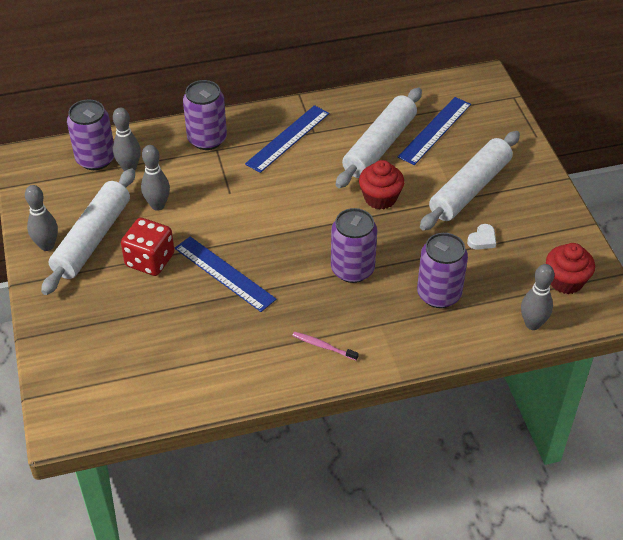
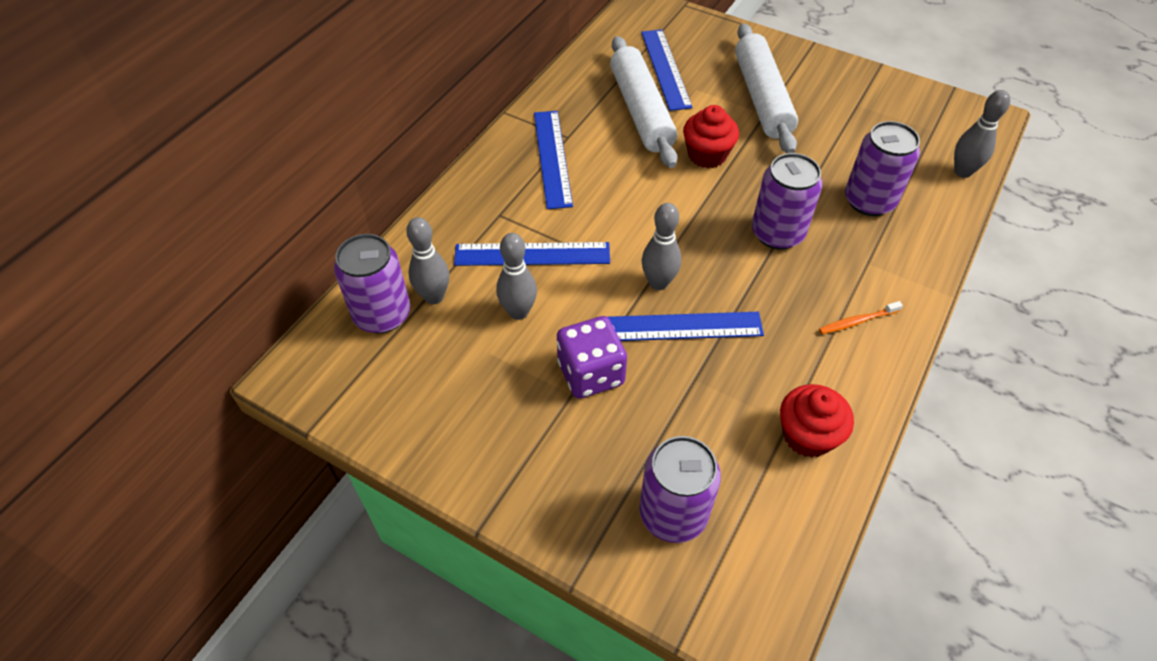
camera: 45 degrees left, 5 degrees up
(47, 245) = (457, 450): grey bowling pin -> grey bowling pin (658, 282)
(92, 239) = (499, 401): white rolling pin -> none
(150, 260) = (591, 373): red dice -> purple dice
(204, 182) = (532, 254): none -> blue ruler
(207, 139) = (475, 211): purple can -> purple can (673, 514)
(323, 346) = (857, 321): pink toothbrush -> orange toothbrush
(482, 239) = (831, 132): white heart -> none
(565, 281) = (931, 121): red cupcake -> red cupcake (807, 435)

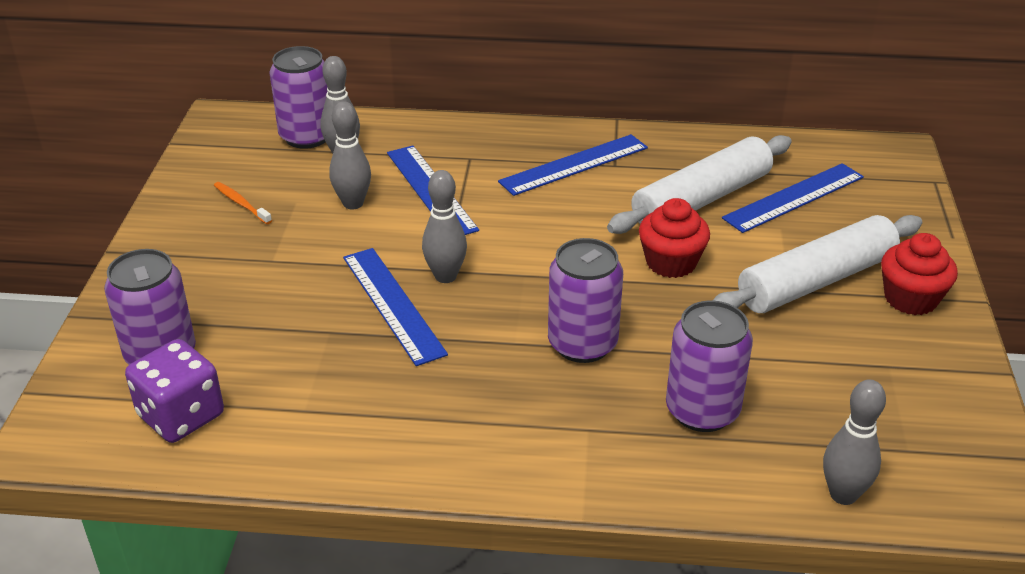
camera: 65 degrees right, 15 degrees down
(591, 373) = (302, 264): purple dice -> purple dice (181, 416)
(807, 435) = (294, 428): red cupcake -> red cupcake (910, 299)
(857, 321) = (483, 437): orange toothbrush -> orange toothbrush (241, 203)

